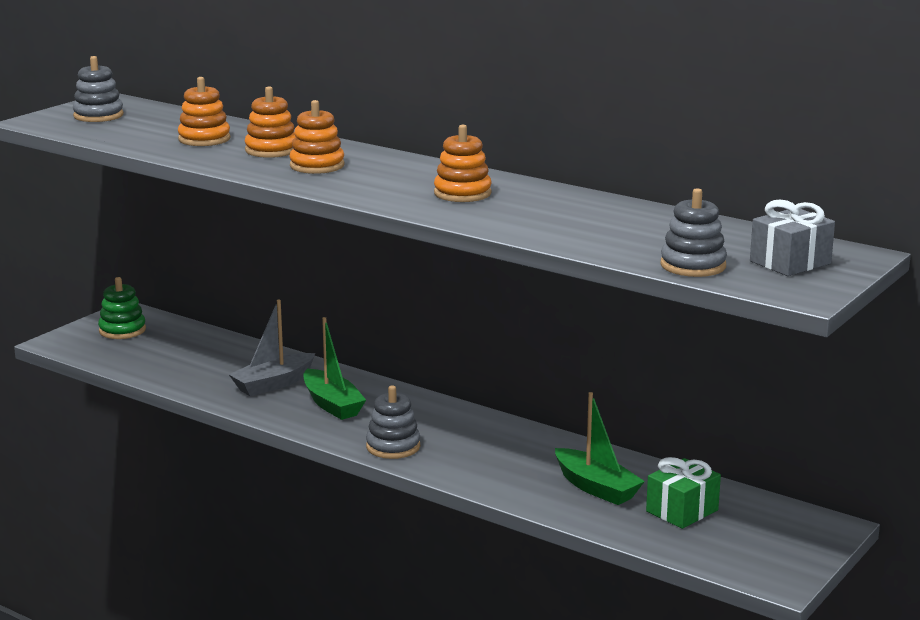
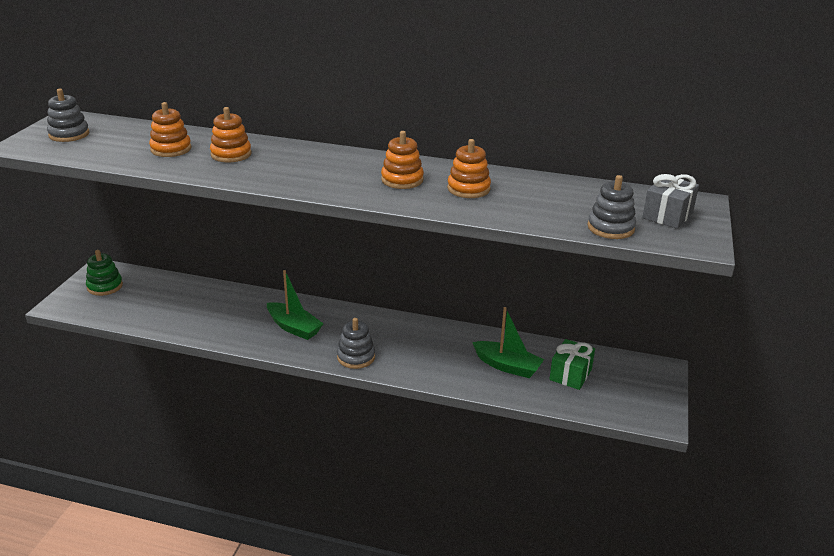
camera: 20 degrees left, 10 degrees up
(273, 384) = (242, 316): grey boat -> none
(317, 166) = (276, 166): orange stacking toy -> orange stacking toy (468, 189)

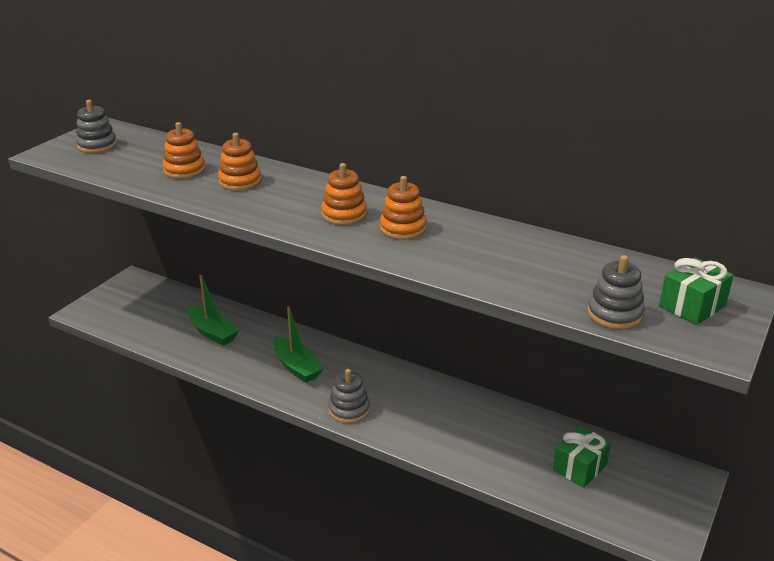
camera: 15 degrees right, 0 degrees up
(105, 286) = (130, 297): green stacking toy -> none
(468, 189) = (471, 247): orange stacking toy -> orange stacking toy (344, 214)
(507, 366) = (510, 446): green boat -> green boat (212, 333)
(667, 215) = (692, 306): grey gift -> green gift

